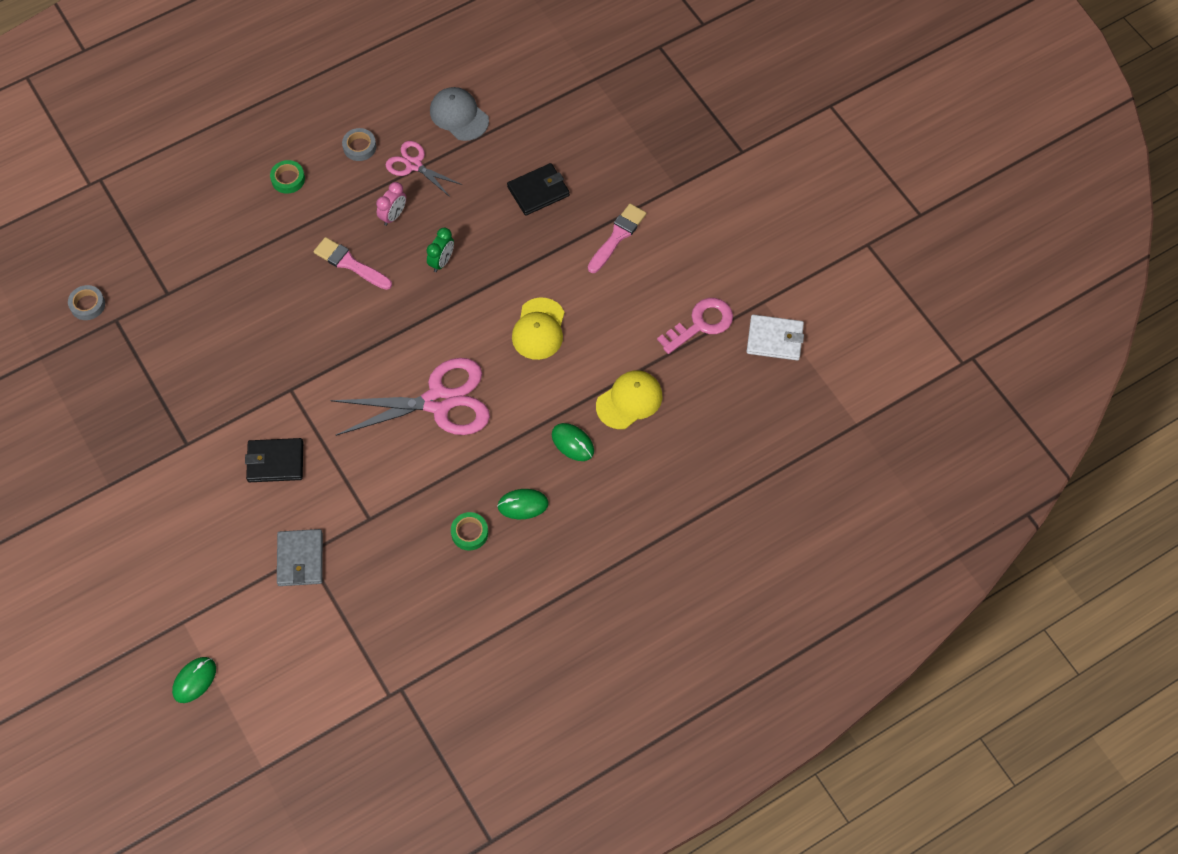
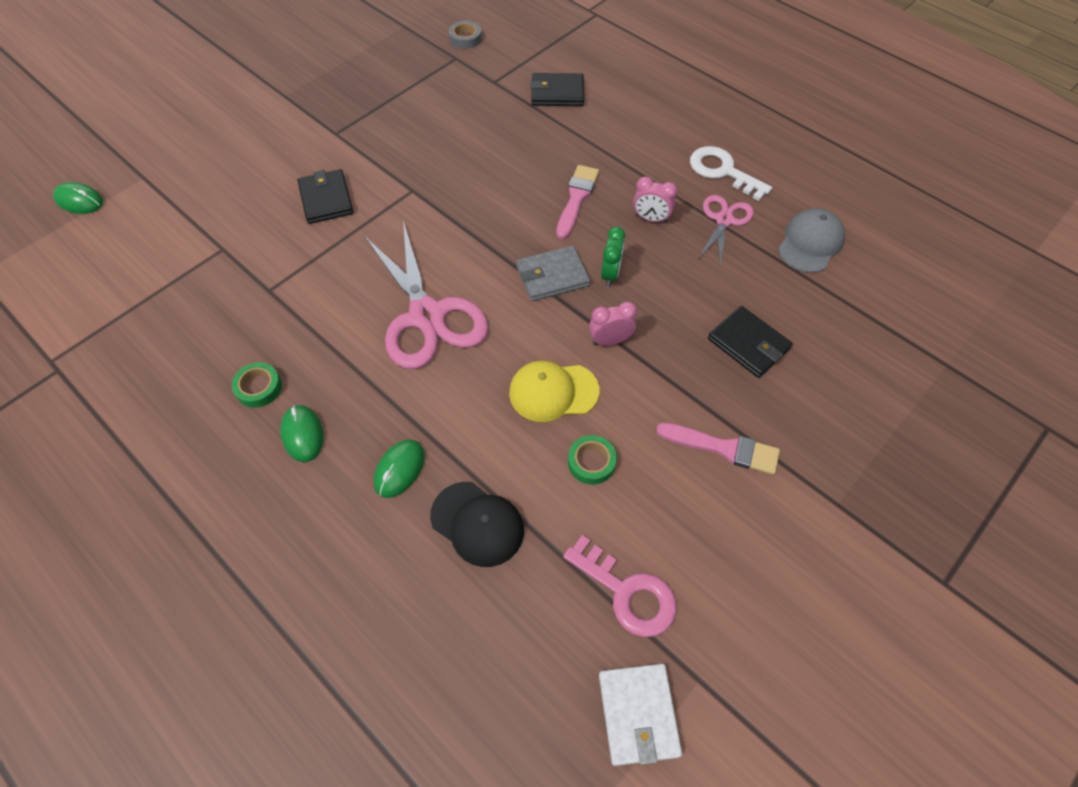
camera: 75 degrees right, 5 degrees down
(207, 244) = (557, 93): none -> black wallet
(288, 179) = (656, 129): green tape -> green tape (591, 462)
(300, 559) = (215, 245): grey wallet -> grey wallet (552, 276)
(359, 147) = (722, 171): grey tape -> white key
(442, 261) = (610, 274): green clock -> green clock turned 90 degrees counterclockwise
(505, 280) = (610, 341): none -> pink clock
(629, 401) = (477, 524): yellow cap -> black cap

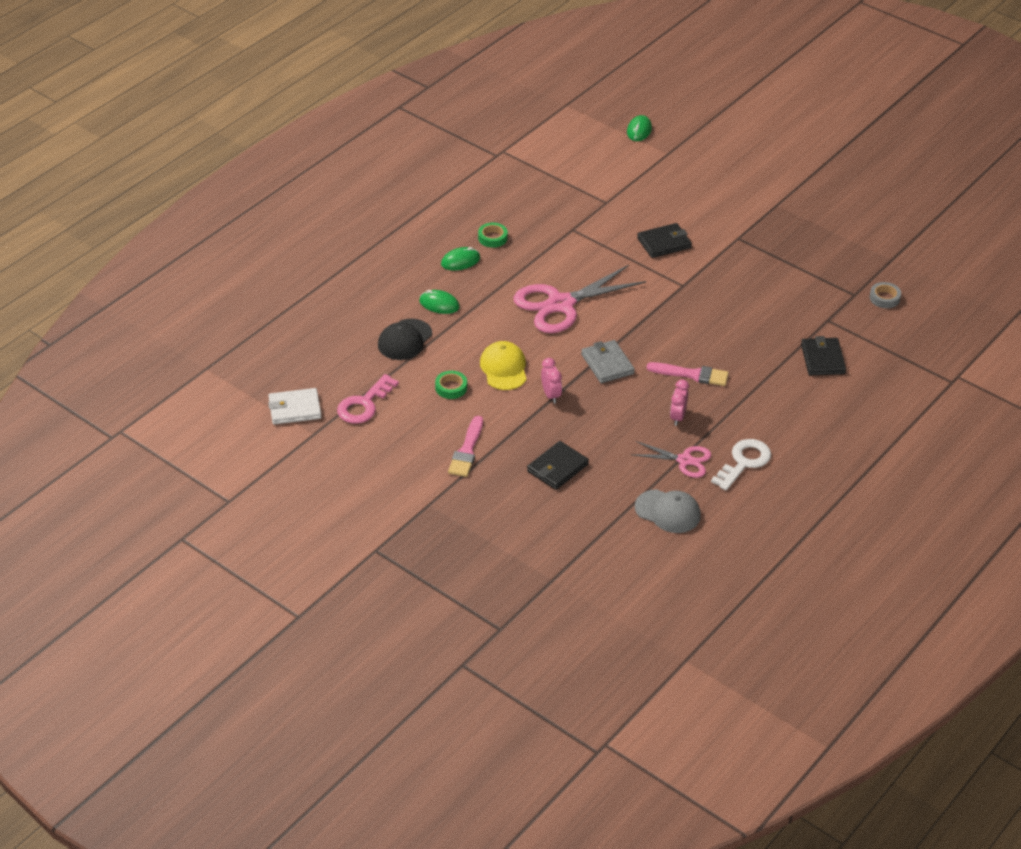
camera: 85 degrees right, 15 degrees down
(610, 274) = (614, 395): green clock -> none

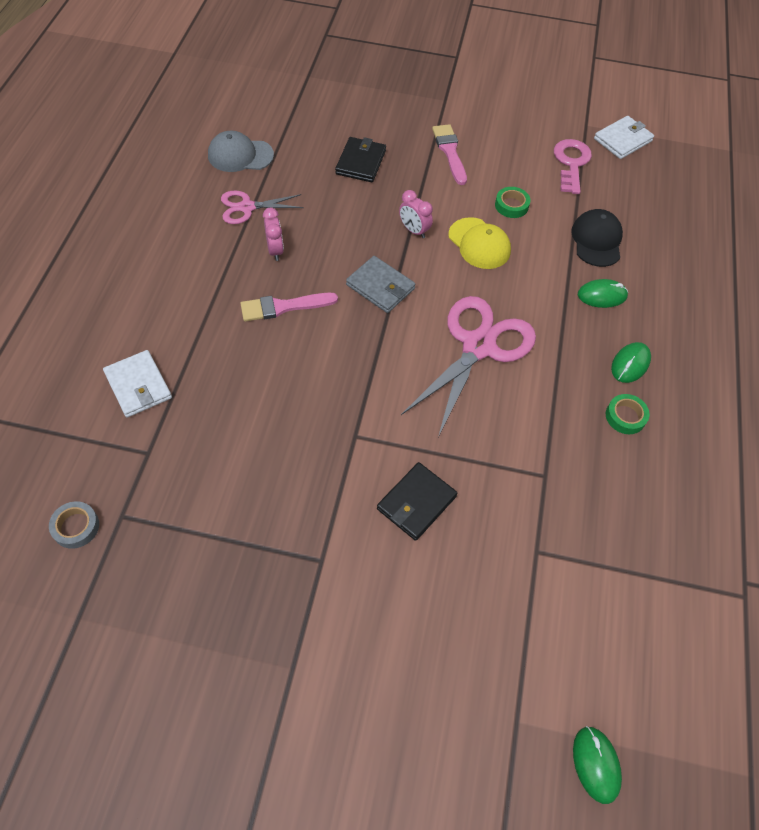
camera: 150 degrees right, 15 degrees up
(744, 462) = (187, 224): white key -> none
(822, 359) = (138, 386): black wallet -> white wallet

